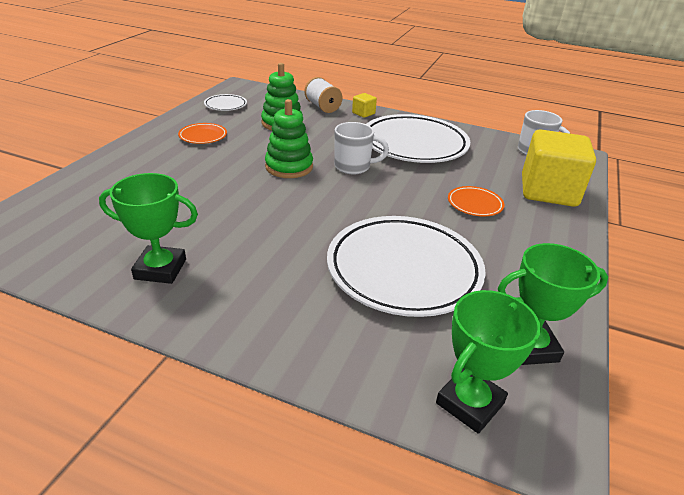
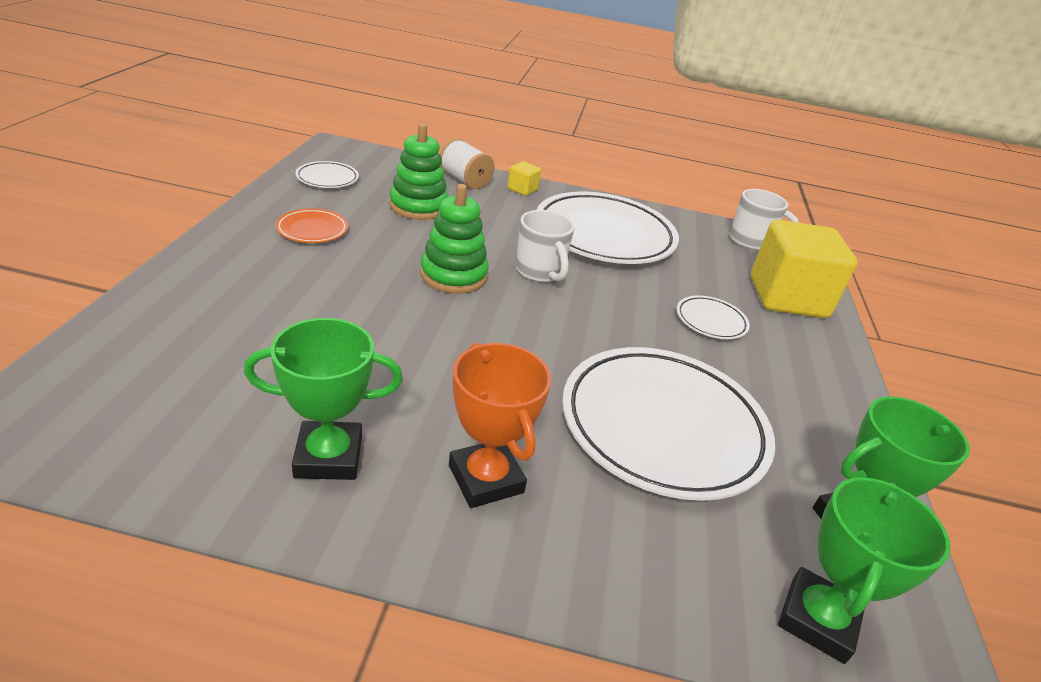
camera: 15 degrees left, 0 degrees up
(259, 291) = (485, 479): none -> orange trophy
(353, 167) = (540, 272): white mug -> white mug turned 75 degrees clockwise
(474, 204) = (711, 321): orange plate -> white plate

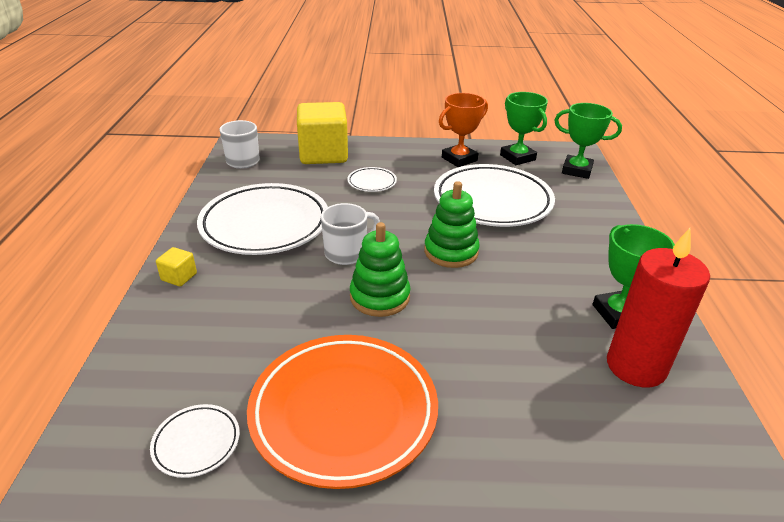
camera: 95 degrees left, 0 degrees up
(227, 426) = (636, 366): none -> red candle
(312, 230) = (344, 412): orange plate -> orange plate, size x2.31
(418, 206) = (251, 343): green stacking toy -> green stacking toy (451, 252)
(464, 180) = (165, 320): white spool -> none
(485, 479) = (581, 254): orange trophy -> orange trophy (459, 159)

